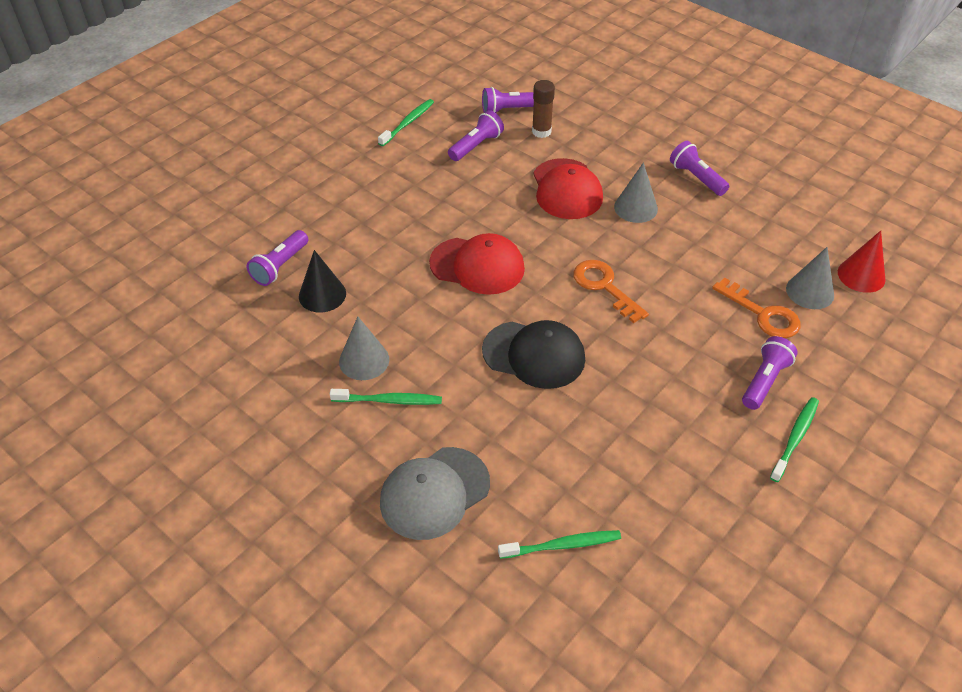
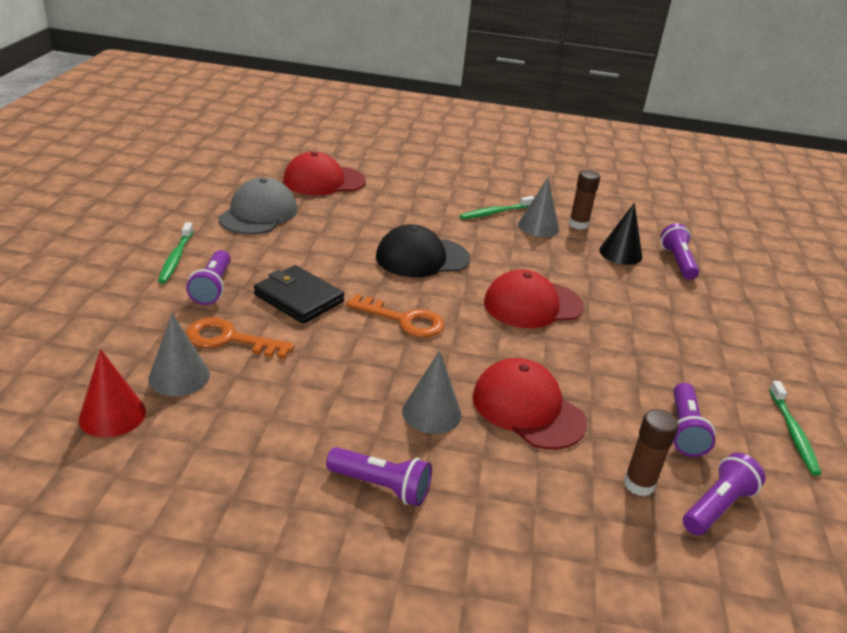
camera: 145 degrees right, 15 degrees down
(314, 349) = (578, 224): none -> brown glue stick
(434, 493) = (420, 184): grey cap -> grey cap (258, 214)
(563, 545) = (324, 181): green toothbrush -> red cap
(686, 340) = (298, 298): none -> black wallet

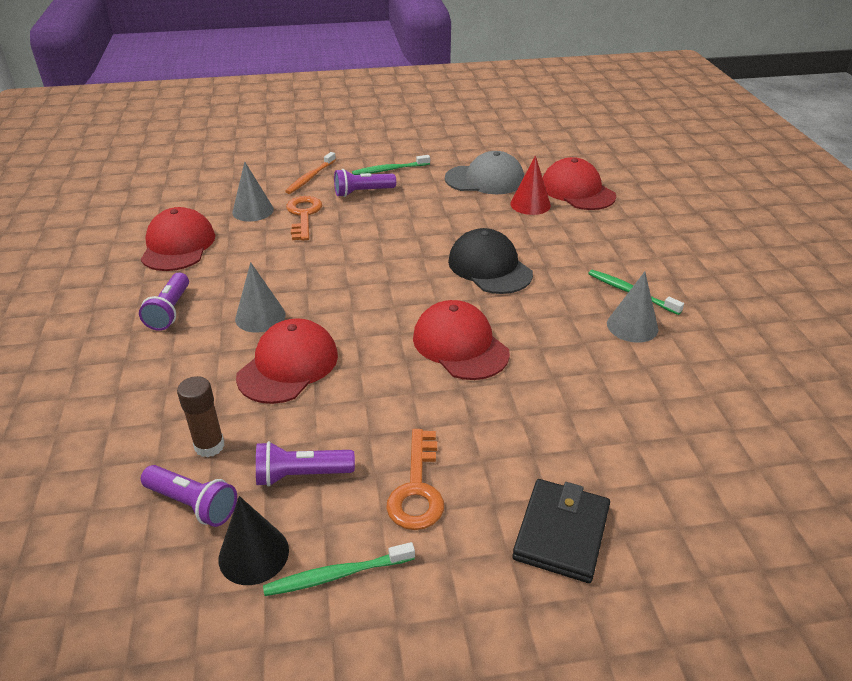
camera: 75 degrees right, 5 degrees up
(112, 415) = (206, 202): red cone -> red cone (530, 204)
(134, 314) = (310, 177): none -> orange toothbrush
(217, 459) = (178, 245): none -> red cap
(298, 298) = (374, 227): black wallet -> black wallet (561, 533)
(404, 320) = (379, 279): orange key -> orange key (417, 489)
(578, 224) = (673, 355): brown glue stick -> none
(620, 253) = (636, 398): black cone -> black cone (253, 554)
(677, 262) = (666, 453): purple flashlight -> none

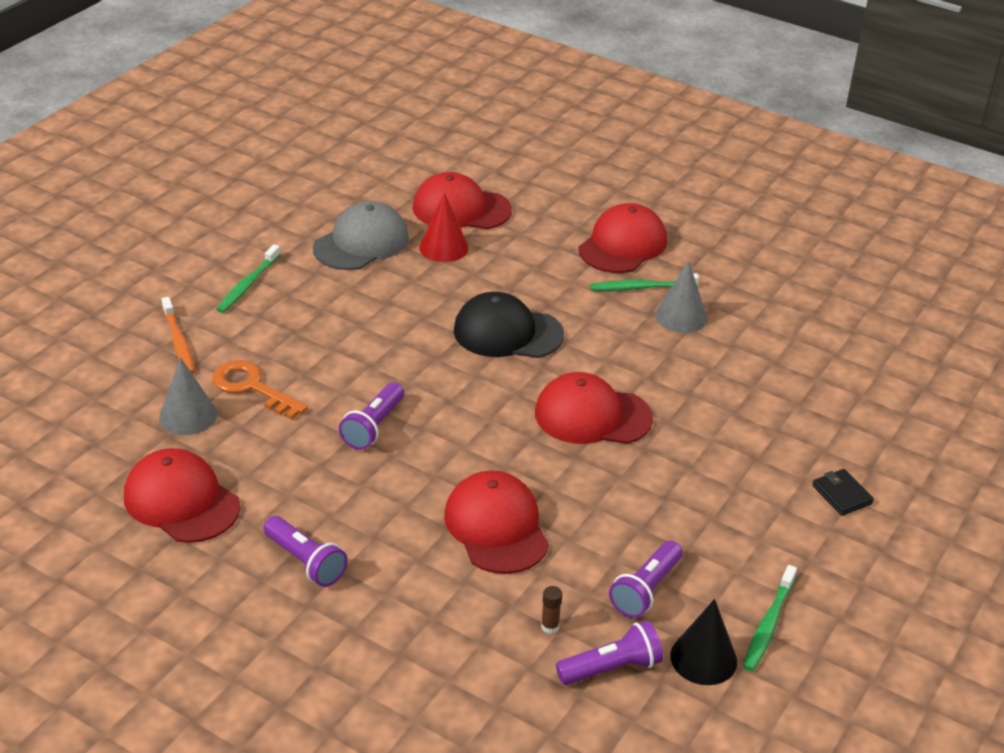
camera: 50 degrees left, 0 degrees up
(209, 446) = (550, 626): brown glue stick -> brown glue stick, size x0.57
(260, 316) = (397, 507): grey cone -> none
(363, 192) = (266, 326): purple flashlight -> purple flashlight (373, 427)
(417, 489) = (728, 537): orange key -> none
(561, 533) = (841, 495): black wallet -> black wallet, size x0.58
(660, 261) = (622, 245): none -> red cap

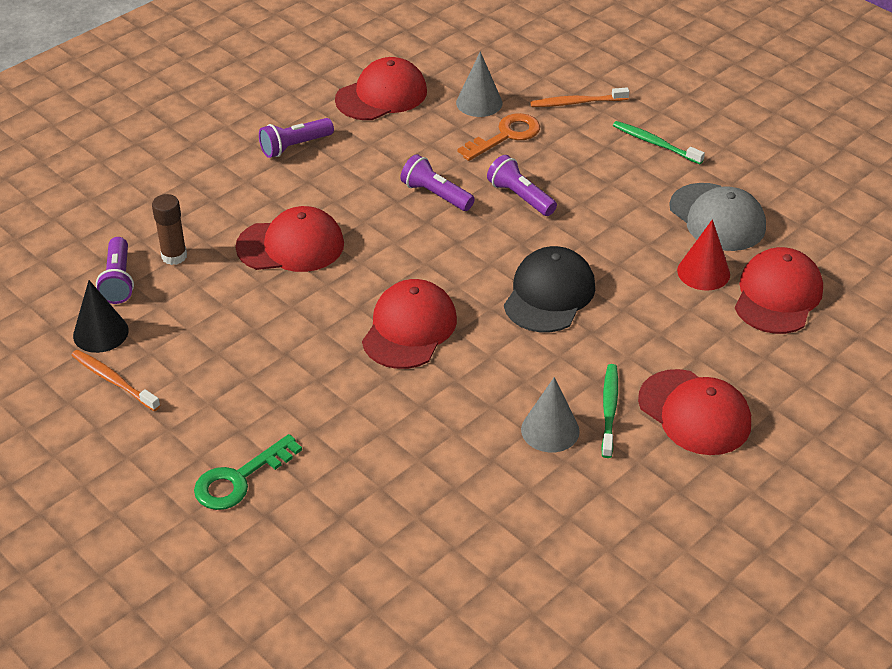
camera: 105 degrees right, 5 degrees up
(550, 626) = (174, 256): brown glue stick -> brown glue stick, size x1.76
(646, 590) = (185, 316): purple flashlight -> purple flashlight (520, 197)
(768, 625) = (113, 380): green toothbrush -> orange toothbrush
(841, 495) = (239, 479): black wallet -> green key

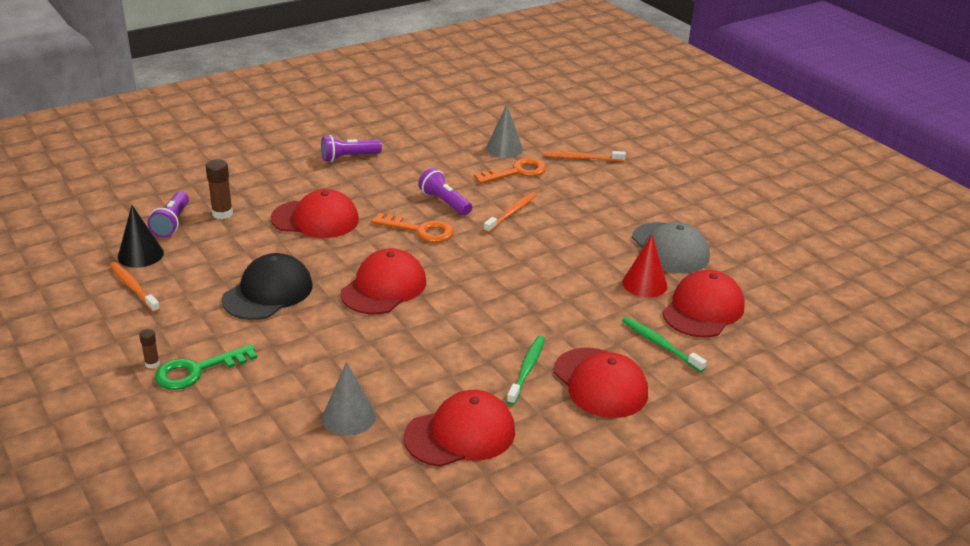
camera: 10 degrees right, 10 degrees down
(183, 480) = (152, 364): none -> brown glue stick
(381, 95) = (430, 135): red cap -> red cap (460, 434)
(422, 241) = (420, 230): none -> orange key
(520, 197) = (512, 213): purple flashlight -> orange toothbrush
(549, 294) = (508, 281): black cap -> black cap (268, 292)
(550, 430) = (470, 376): grey cone -> grey cone (349, 416)
(655, 143) = (636, 192): green toothbrush -> green toothbrush (660, 344)

